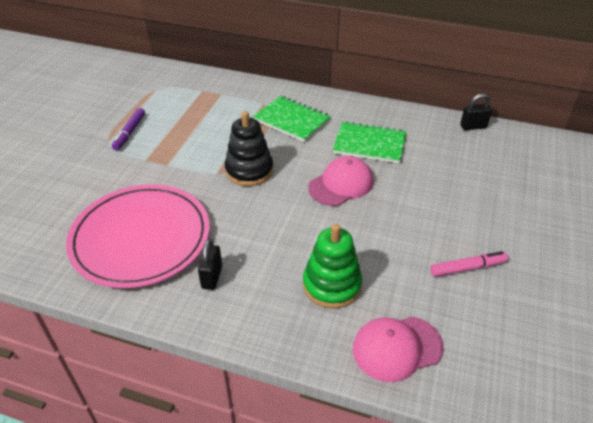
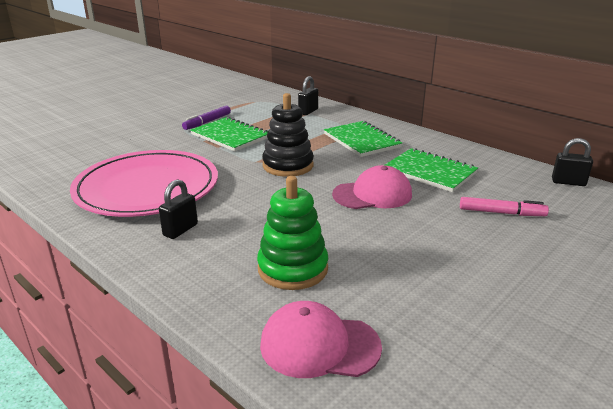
camera: 25 degrees right, 15 degrees down
(168, 146) = (230, 136): none -> green notebook
(218, 92) = (308, 111): none -> black padlock
(467, 268) = (469, 299): pink marker -> pink marker (501, 213)

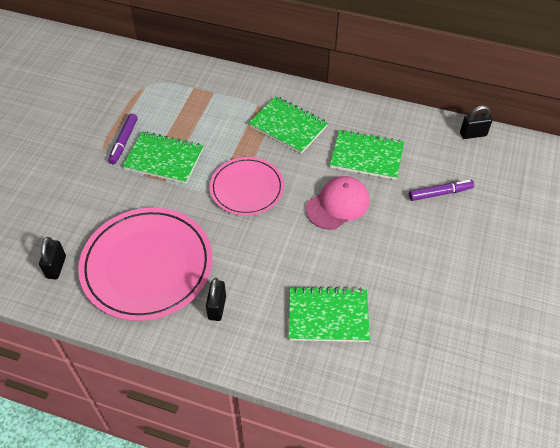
camera: 25 degrees left, 25 degrees up
(288, 165) = (247, 188): black stacking toy -> pink plate
(292, 268) = (328, 316): green stacking toy -> green notebook
(308, 111) = (210, 90): black padlock -> black padlock (56, 267)
(319, 345) = (385, 378): pink cap -> none
(501, 213) = (440, 193): pink marker -> purple marker

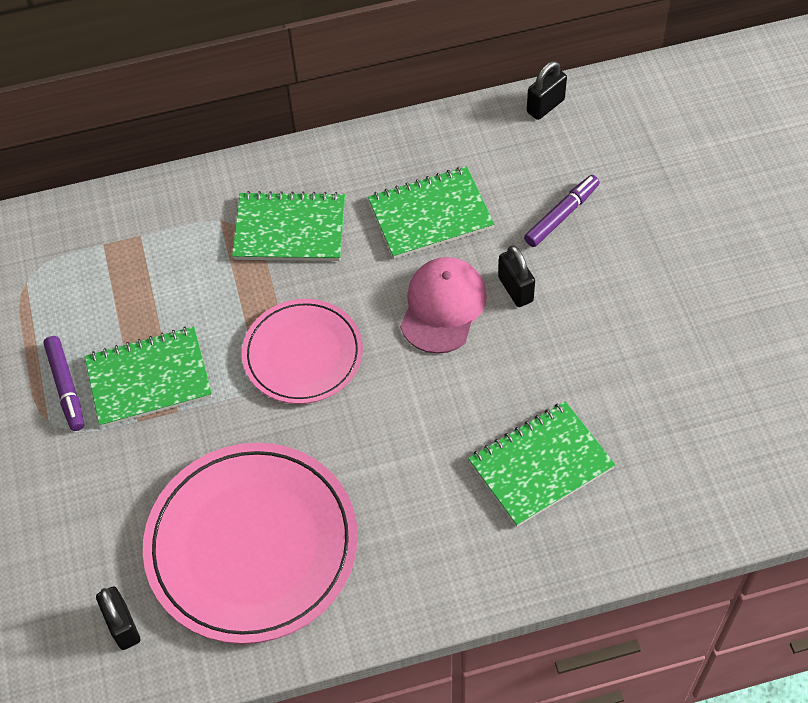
camera: 30 degrees left, 5 degrees up
(217, 307) = (392, 542): black padlock -> black padlock (515, 289)

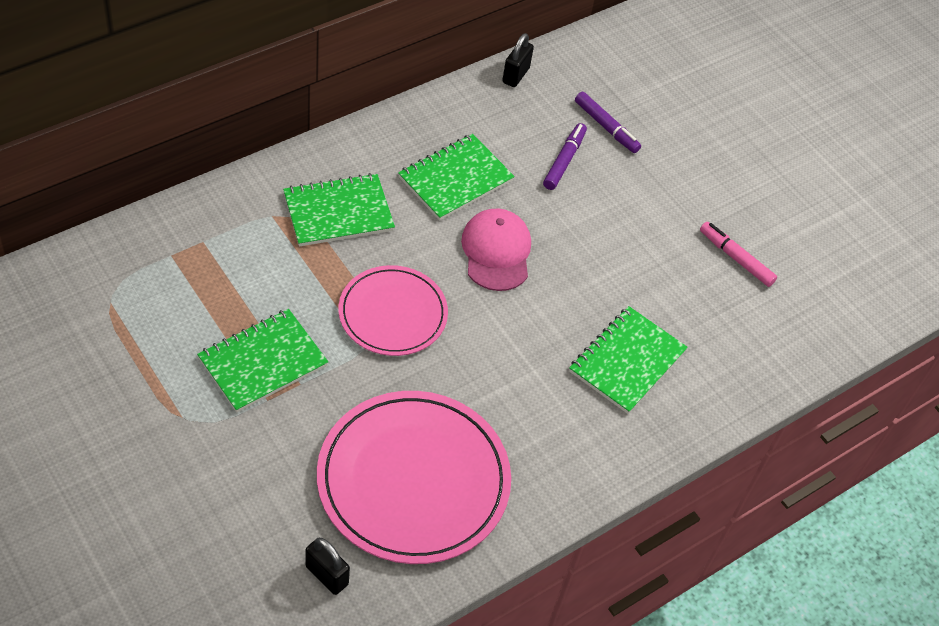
camera: 30 degrees left, 5 degrees down
(66, 387) = (188, 385): purple marker -> purple marker (606, 127)
(515, 289) = (550, 226): black padlock -> none
(720, 370) = (736, 258): none -> pink marker

